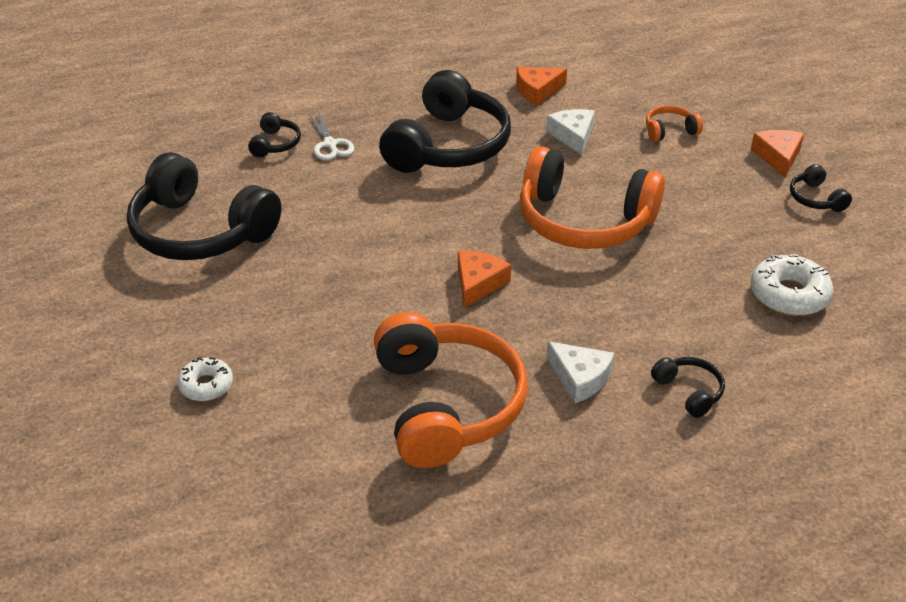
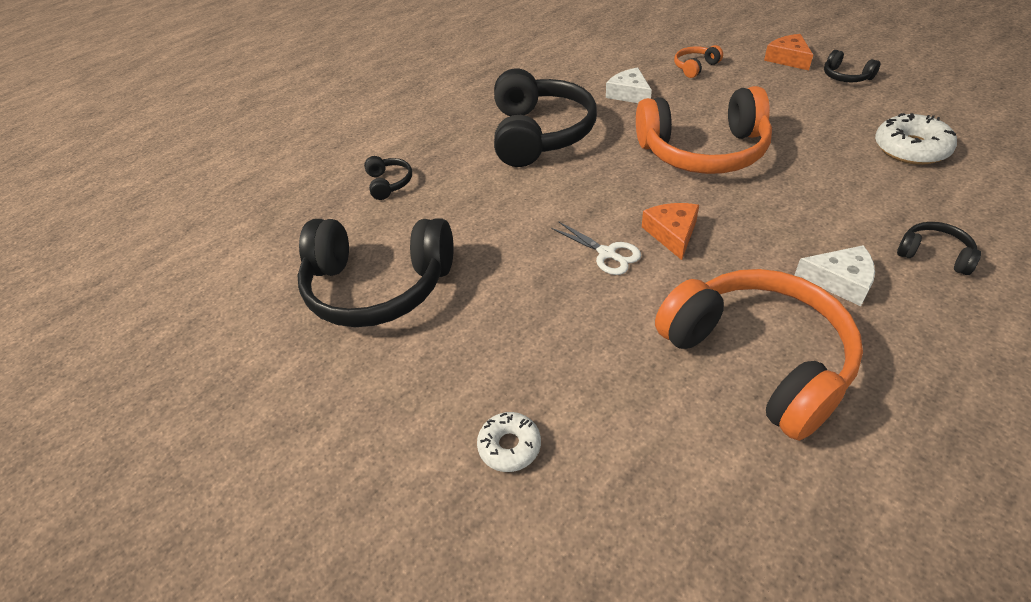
camera: 20 degrees left, 5 degrees up
(330, 144) = (439, 167): white scissors -> white scissors (607, 253)
(537, 91) = (570, 72): orange cheese -> none

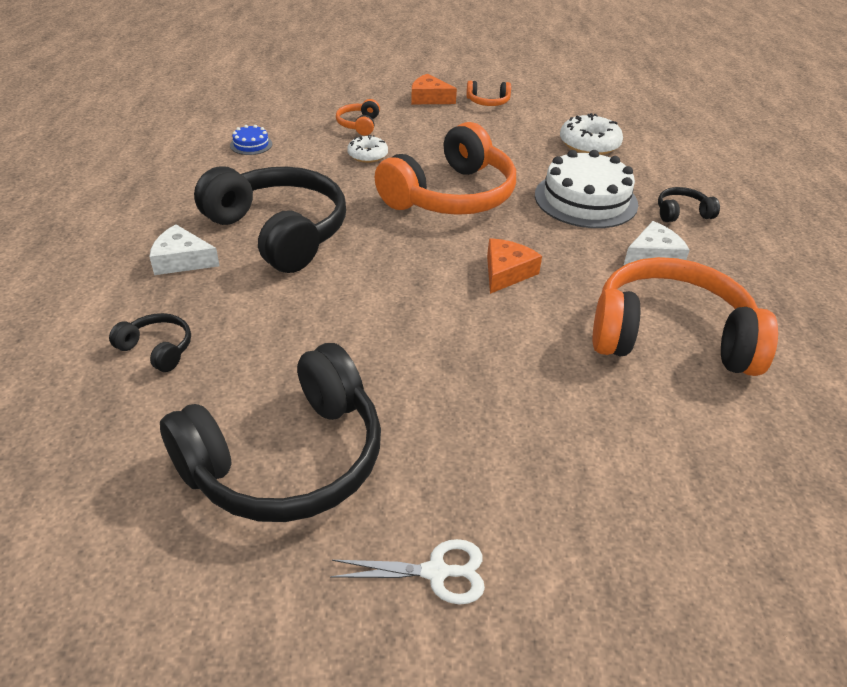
camera: 50 degrees left, 5 degrees down
(509, 446) = (593, 515): white donut -> white donut (367, 155)
(593, 61) = (251, 144): none -> blue cake
(607, 253) = (475, 313): white scissors -> white scissors (436, 572)
(629, 94) = (326, 166): white cheese -> white cheese (182, 260)
(672, 233) = (506, 272): orange cheese -> orange cheese turned 75 degrees clockwise
(833, 201) = (585, 199): none -> white cake
(845, 76) = (488, 102): black headphones -> orange headphones

